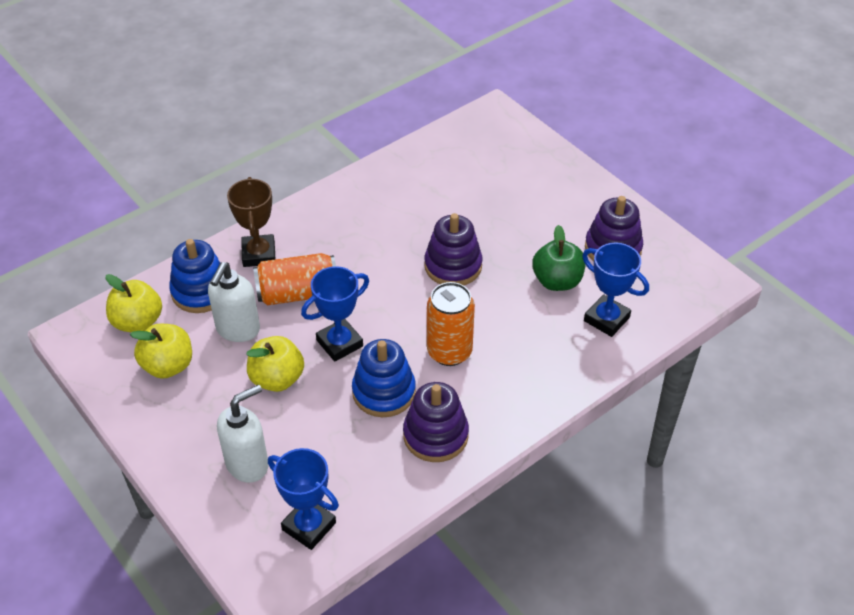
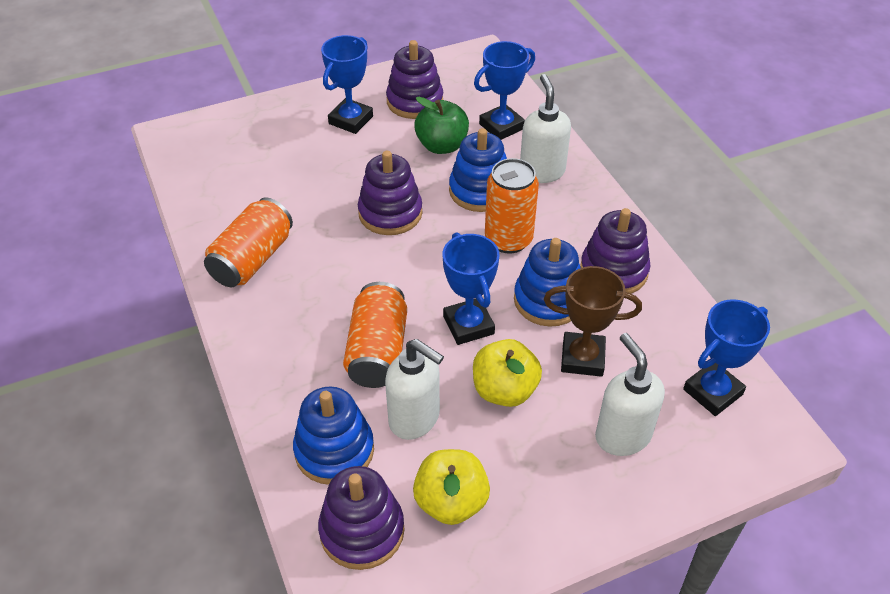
camera: 75 degrees left, 0 degrees up
(138, 322) = (362, 530): yellow apple -> purple stacking toy
(259, 254) = (295, 379): brown trophy -> brown trophy (582, 358)
(371, 198) = (252, 259): none -> orange can
(506, 320) = (480, 191): none -> blue stacking toy
(552, 361) = (542, 171): none -> white soap dispenser
(564, 212) = (351, 120): none -> blue trophy

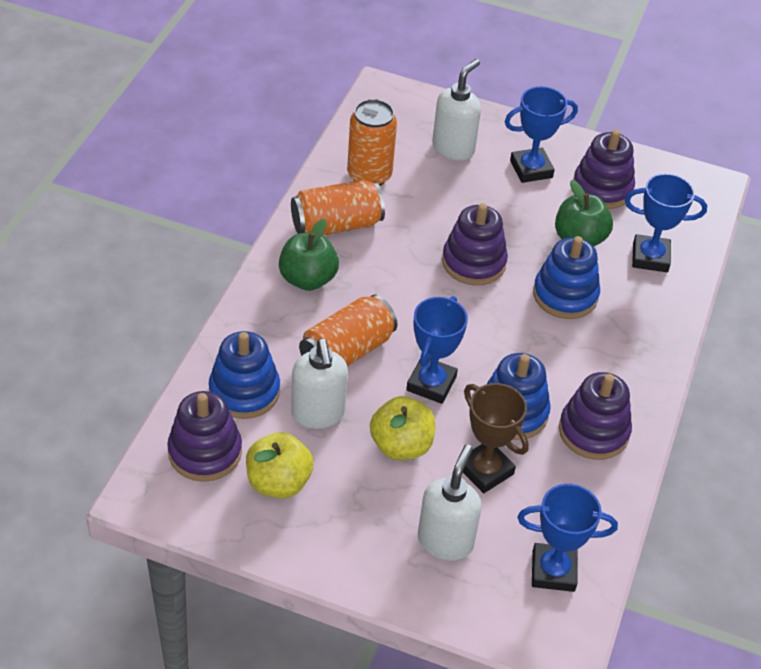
camera: 40 degrees right, 0 degrees up
(279, 318) = (308, 279): none -> green apple
(508, 239) = (540, 347): orange can -> orange can (369, 175)
(542, 171) = (636, 316): white soap dispenser -> white soap dispenser (453, 148)

